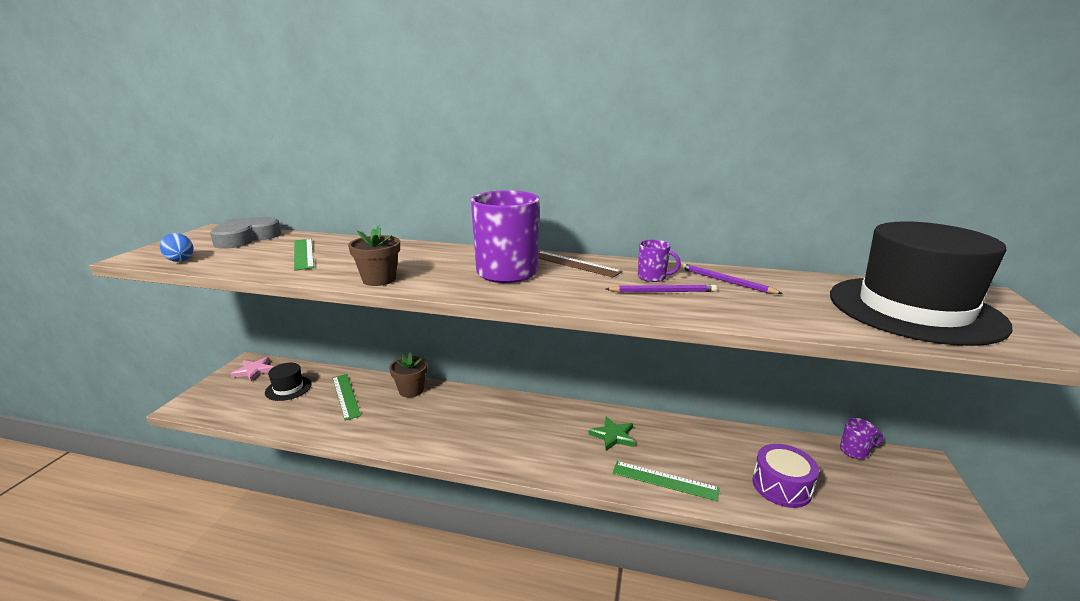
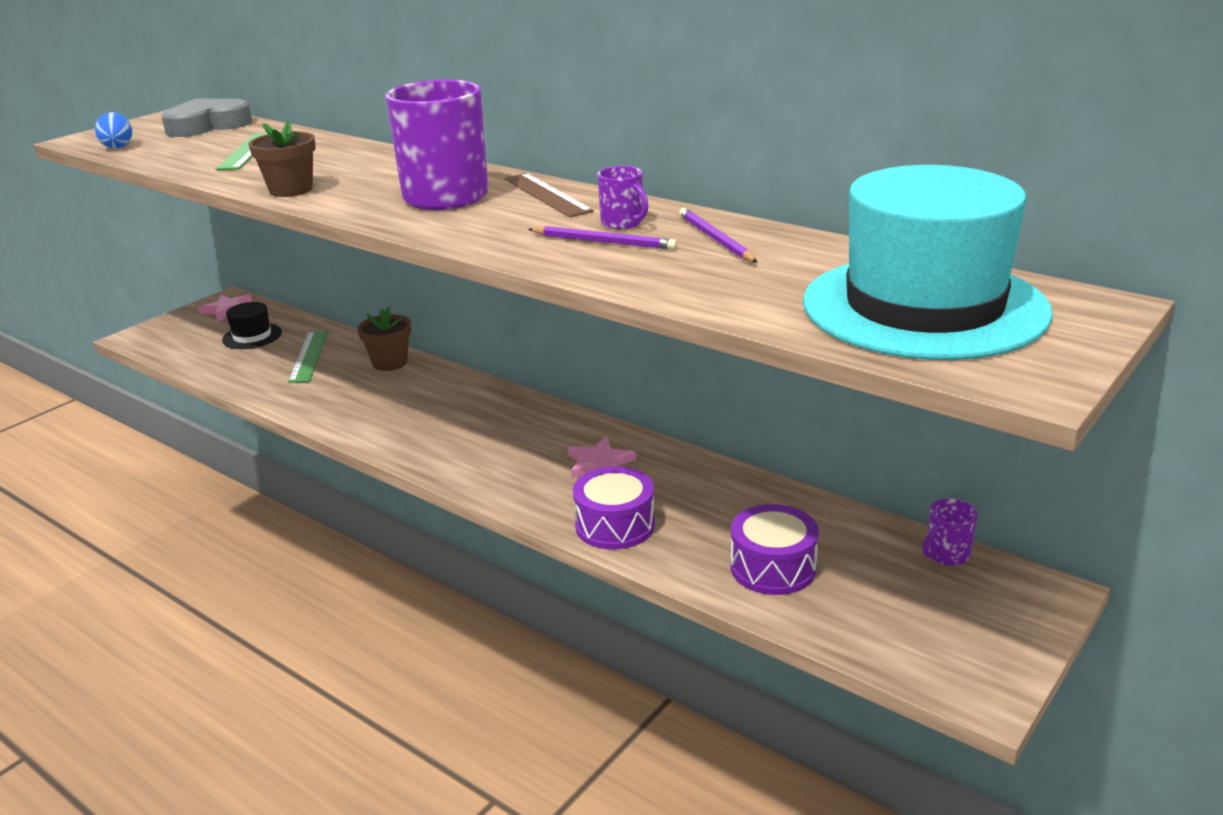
camera: 25 degrees right, 5 degrees up
(613, 436) = (599, 463): green star -> pink star
(664, 481) = (615, 525): green ruler -> purple drum
(854, 451) = (946, 555): purple mug -> purple mug turned 120 degrees clockwise
(913, 309) = (924, 307): black hat -> turquoise hat

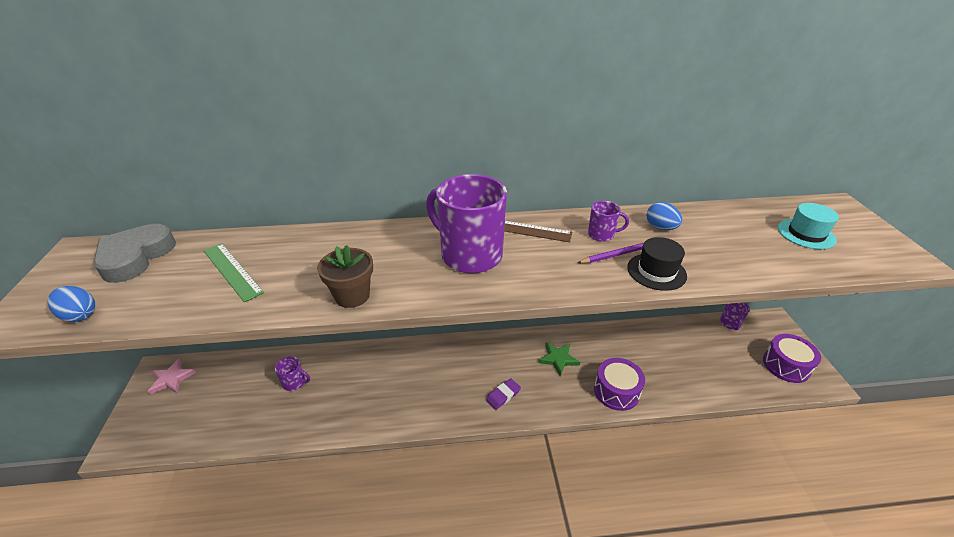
camera: 45 degrees left, 10 degrees up
(252, 336) = (226, 390): black hat -> black hat (656, 271)
(309, 356) = (294, 383): green ruler -> purple mug
(390, 363) = (357, 358): brown flower pot -> none
(476, 460) = (503, 395): none -> purple eraser
(599, 463) = (558, 359): pink star -> green star
(715, 239) = (660, 228): purple pencil -> blue egg
(773, 567) = (696, 370): purple drum -> purple drum (786, 365)
(924, 307) = (806, 234): turquoise hat -> turquoise hat, size x0.43

